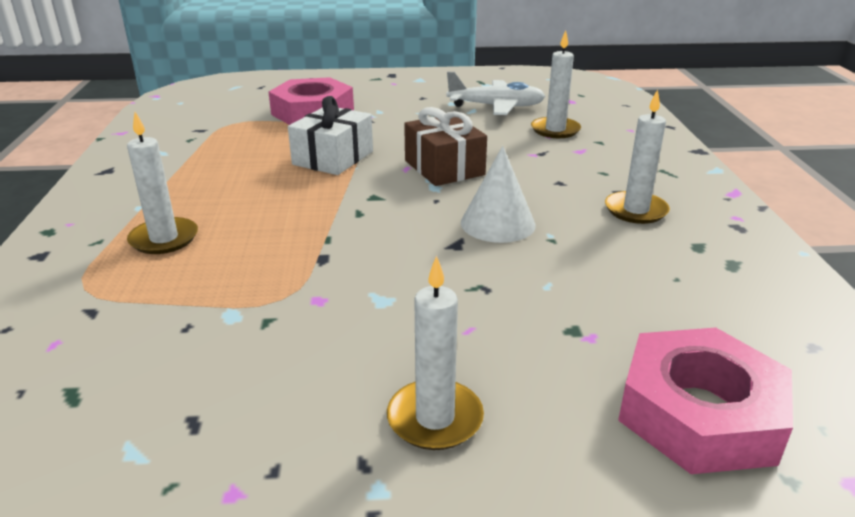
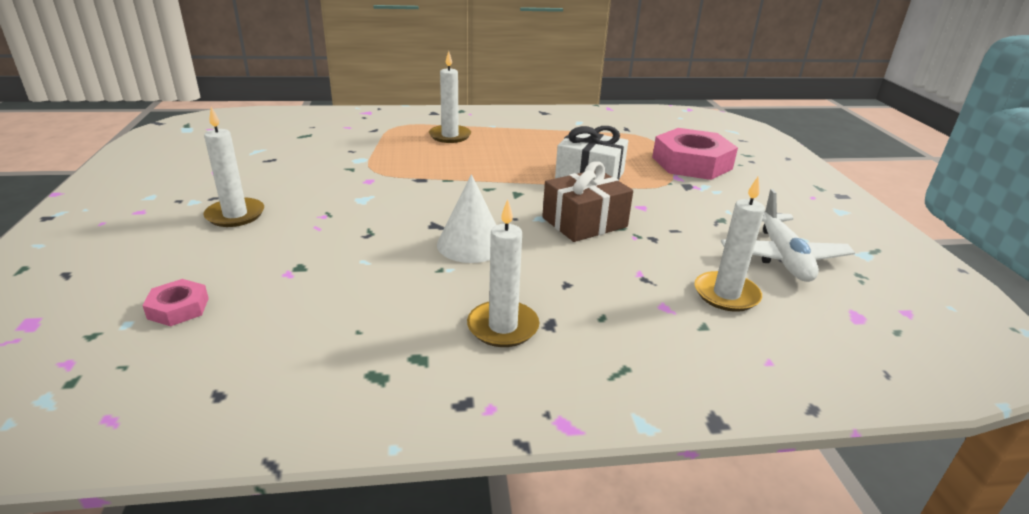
camera: 85 degrees right, 0 degrees up
(699, 413) = (178, 308): pink nut -> pink nut, size x0.46

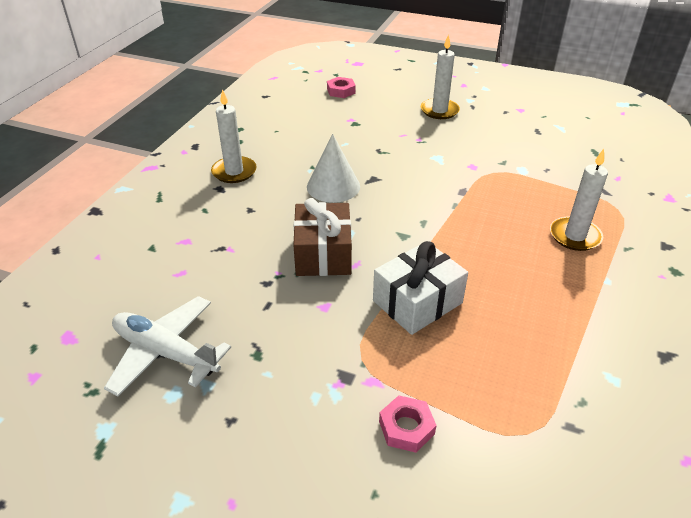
camera: 120 degrees right, 10 degrees up
(692, 163) = (406, 427): pink nut -> pink nut, size x0.46
(726, 294) = (164, 279): white candle -> none

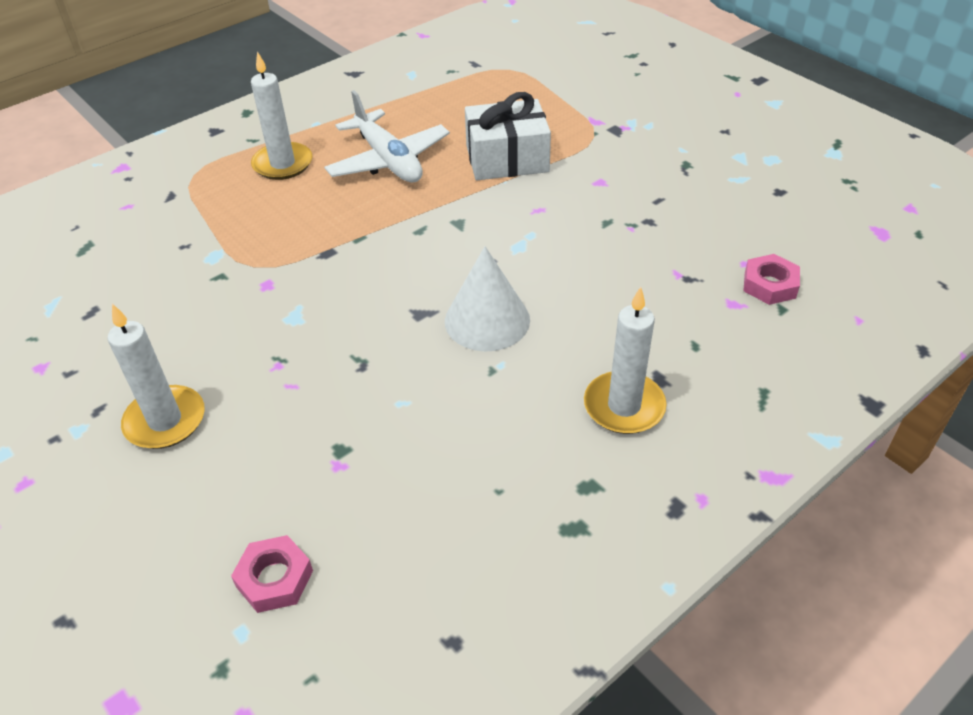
camera: 150 degrees left, 5 degrees up
(166, 353) = (775, 189): white plane -> white plane (388, 160)
(323, 254) = (567, 231): brown gift -> none
(406, 427) = (590, 92): pink nut -> pink nut (770, 285)

